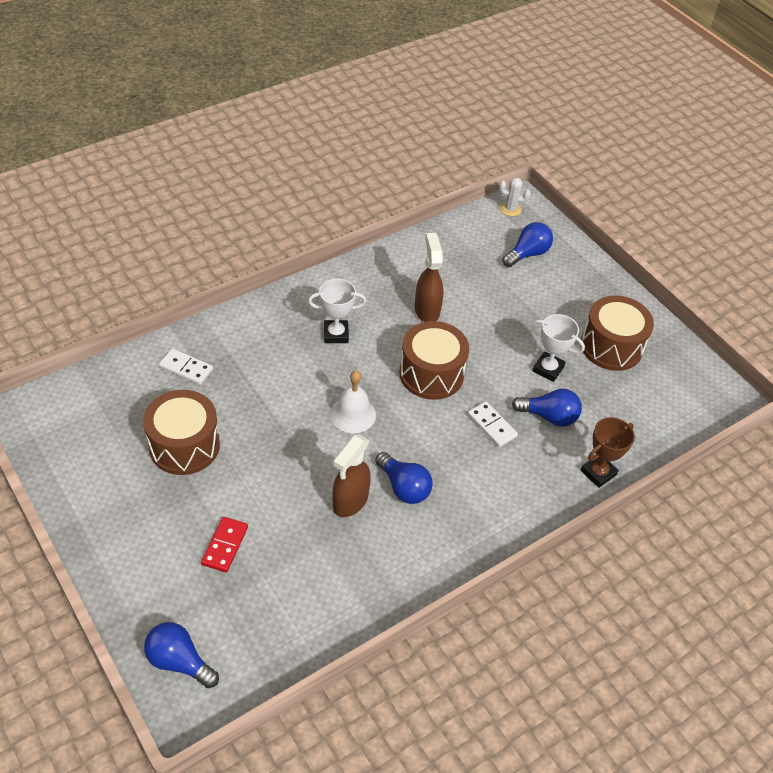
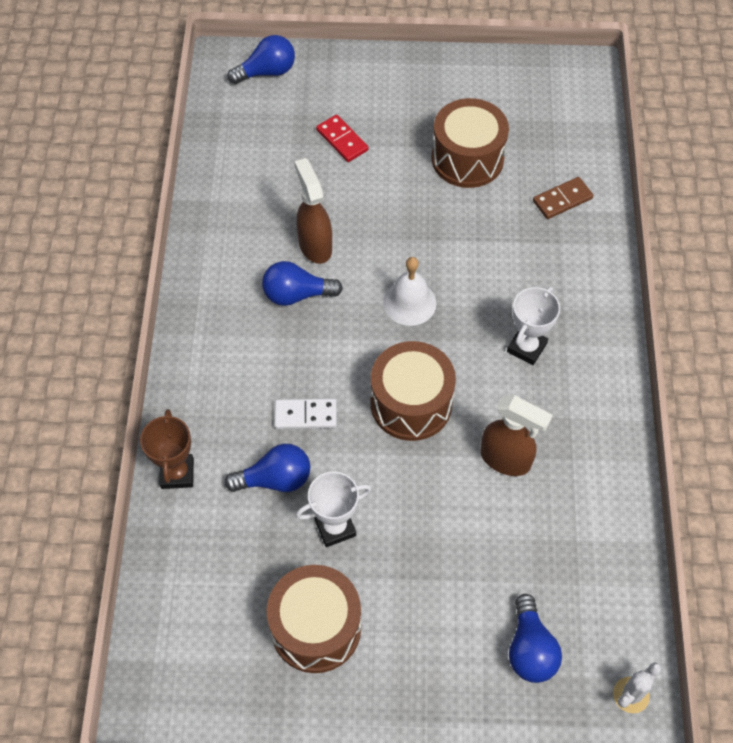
camera: 130 degrees right, 10 degrees up
(186, 368) = (562, 200): white domino -> brown domino
(549, 416) = (275, 479): blue light bulb -> blue light bulb turned 150 degrees counterclockwise

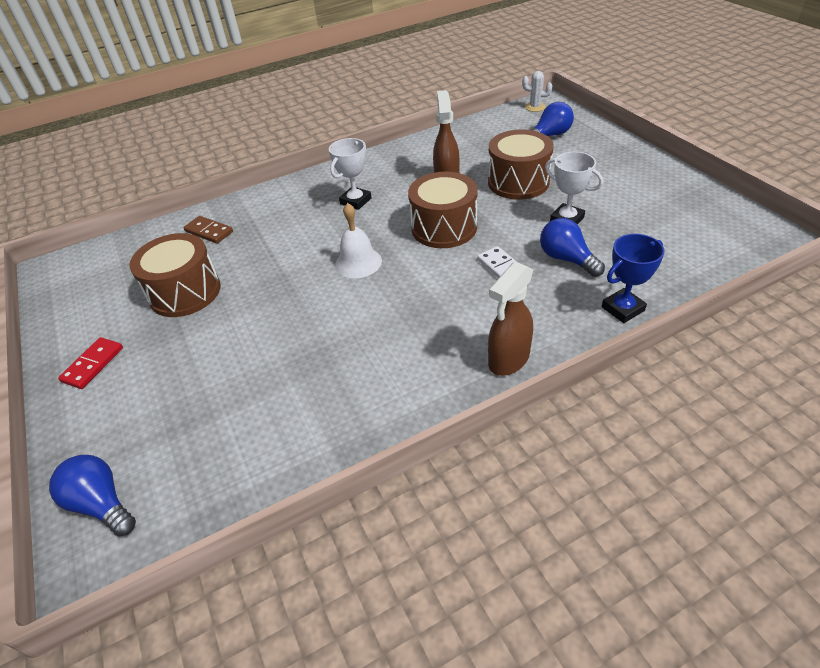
camera: 115 degrees left, 15 degrees down
(177, 473) = (623, 309): brown trophy -> blue trophy
(296, 294) = (399, 325): blue light bulb -> none
(315, 245) = (338, 339): brown spray bottle -> brown spray bottle (508, 360)
(316, 628) = (635, 199): brown drum -> brown drum (518, 182)
(342, 140) = (194, 382): red domino -> red domino (93, 364)
(526, 347) = (355, 201): white trophy -> white trophy turned 60 degrees counterclockwise

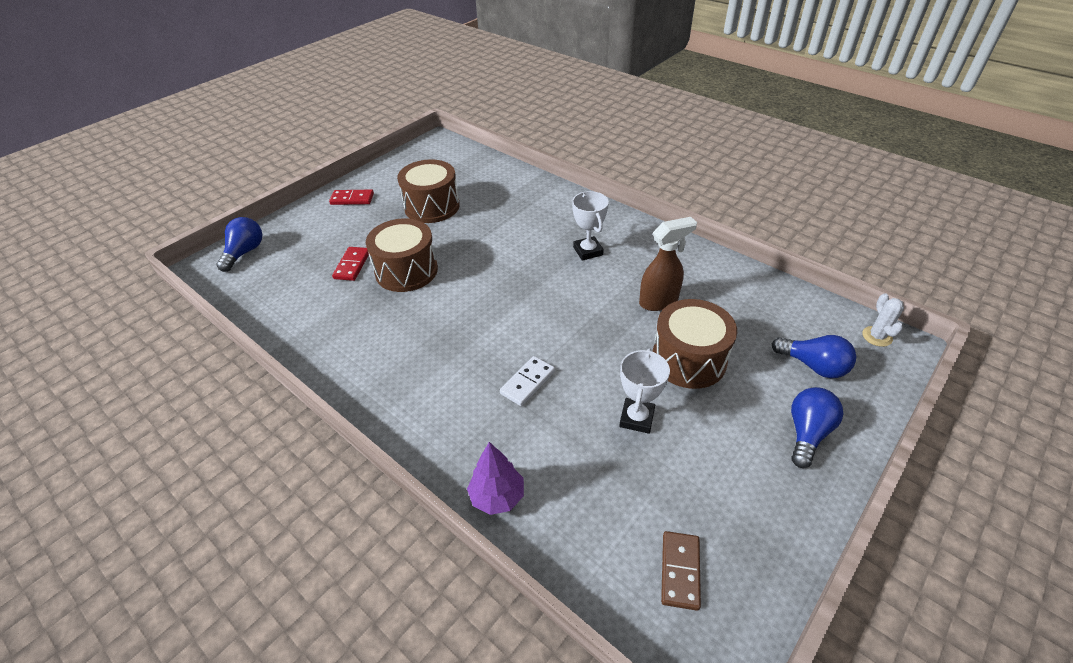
camera: 65 degrees right, 0 degrees up
(209, 232) = (506, 188): brown domino -> brown domino (680, 571)
(236, 377) = (352, 265): none -> red domino
(355, 201) = (588, 251): white trophy -> white trophy turned 60 degrees clockwise
(358, 262) = (499, 282): white bell -> none
(444, 228) = (574, 322): brown drum -> brown drum (406, 271)
(508, 360) = (401, 416): brown spray bottle -> none
(566, 259) = (563, 432): blue light bulb -> blue light bulb (807, 433)
(623, 309) = (497, 497): blue trophy -> purple tree

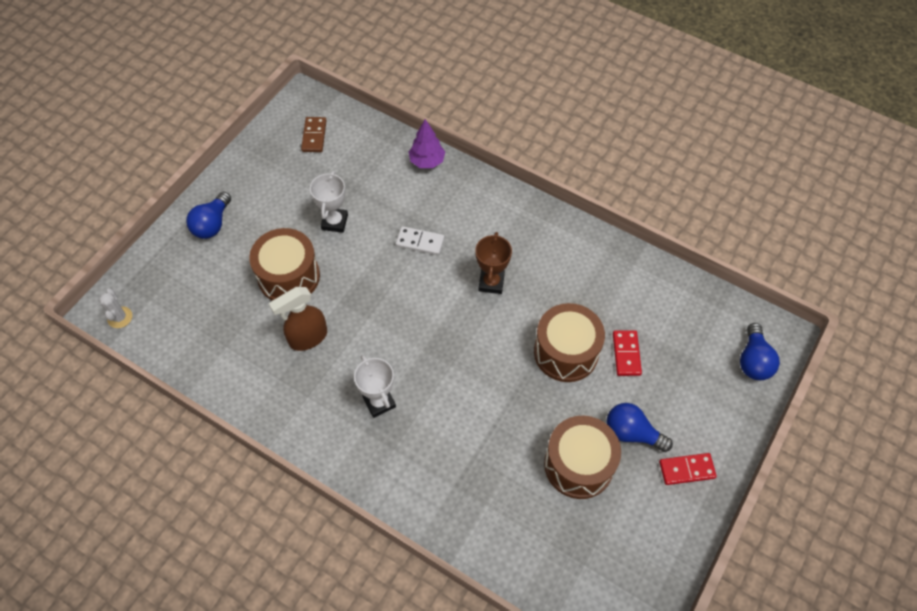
camera: 170 degrees right, 15 degrees up
(456, 332) = (491, 282): none -> brown trophy
(528, 382) = (420, 242): white domino -> white domino turned 75 degrees clockwise
(813, 366) = (187, 281): blue light bulb -> blue light bulb (632, 433)

